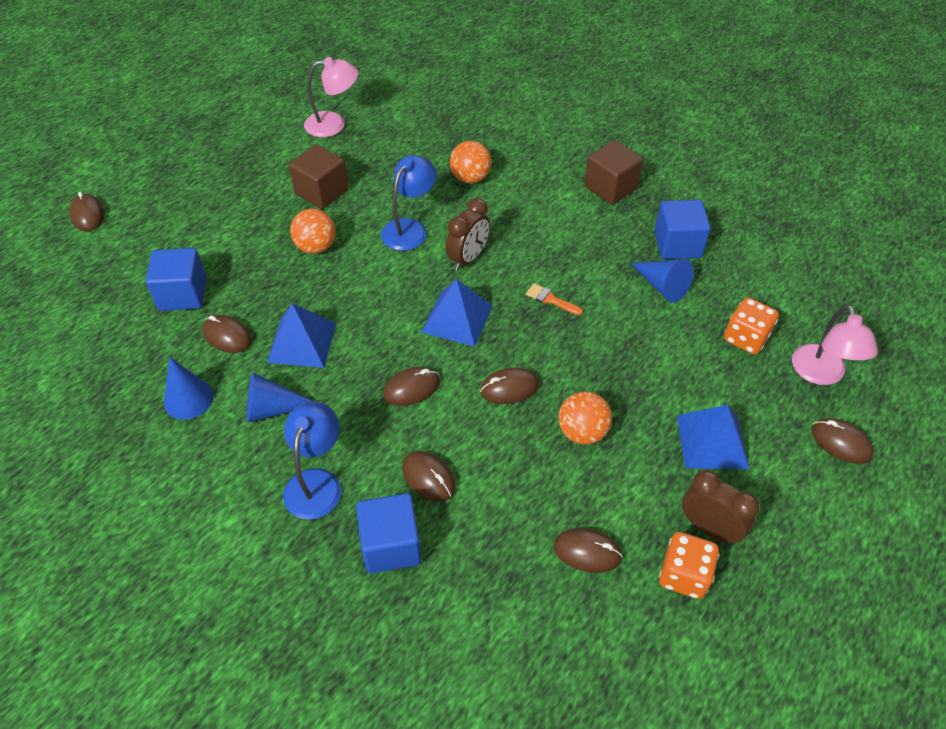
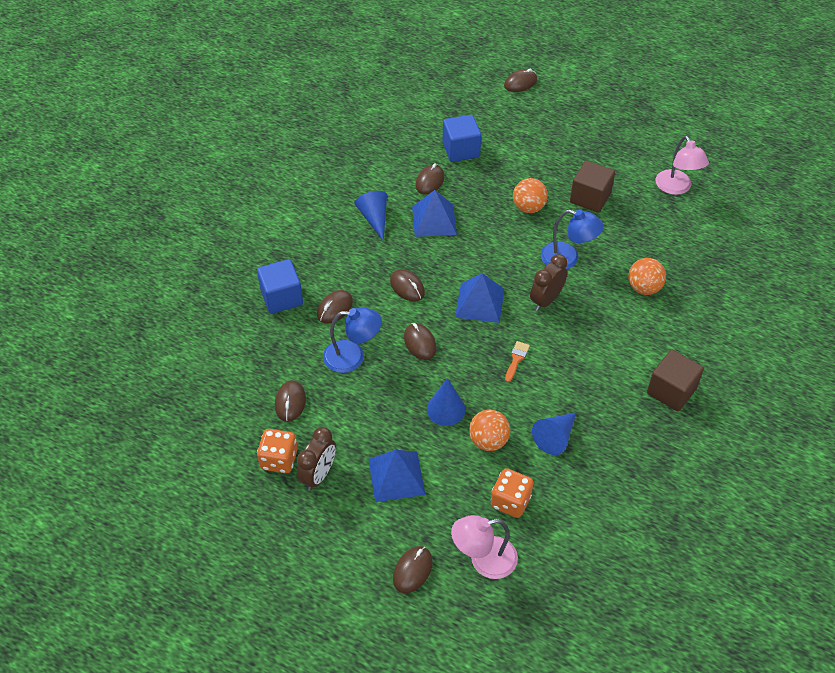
camera: 80 degrees right, 0 degrees up
(188, 399) = (374, 176): blue cone -> blue cone (446, 409)
(316, 482) = (322, 252): blue lamp -> blue lamp (352, 357)
(468, 258) = (546, 300): brown clock -> brown clock turned 105 degrees clockwise
(582, 432) = (388, 391): orange ball -> orange ball (488, 441)
(677, 244) = (611, 447): blue cube -> none

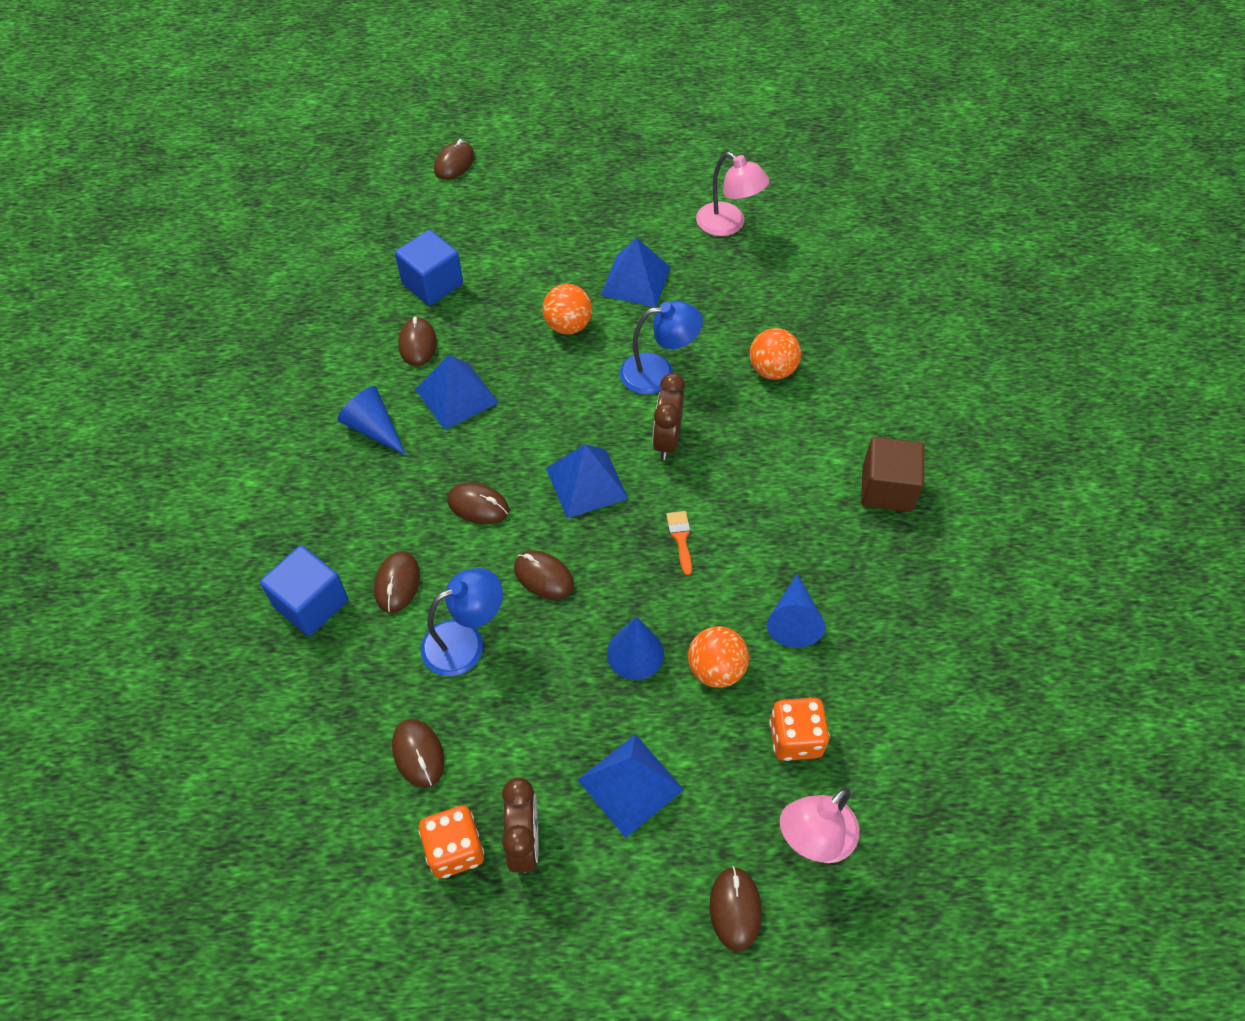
camera: 30 degrees left, 5 degrees up
(590, 198) = (635, 281): brown cube -> blue pyramid

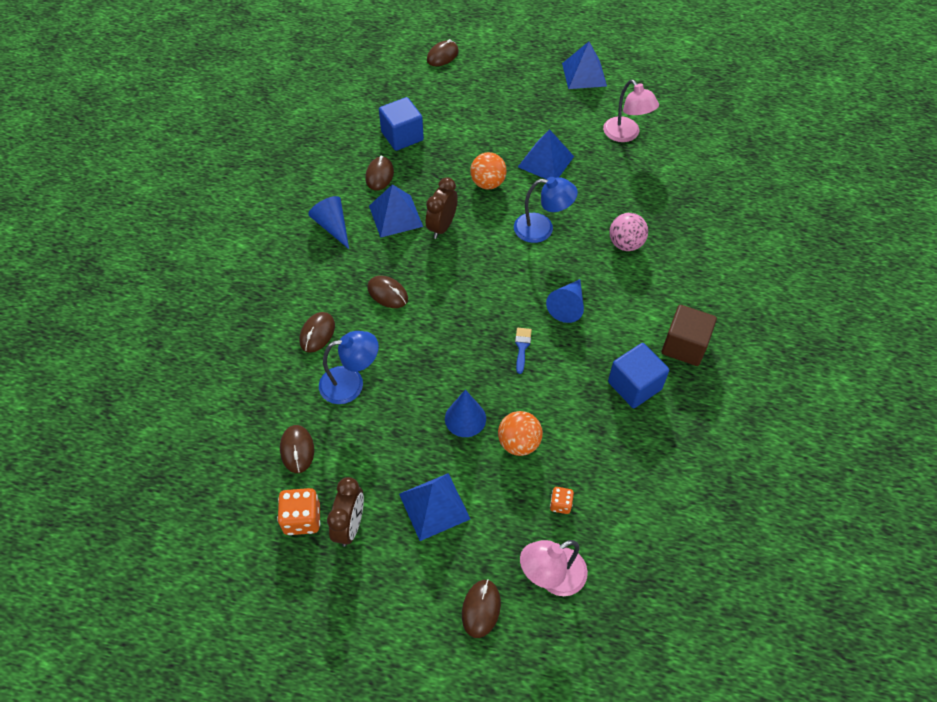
camera: 15 degrees right, 0 degrees up
(311, 604) = (256, 334): blue cube -> blue cube (634, 385)
(543, 576) = (418, 352): brown mouse -> none
(587, 483) = (467, 294): blue pyramid -> blue pyramid (584, 74)
(667, 440) = (533, 277): brown clock -> brown clock (442, 227)
(680, 538) = (522, 347): orange brush -> blue brush
(772, 370) = (625, 244): orange ball -> pink ball
(793, 620) = (585, 422): blue cone -> blue cone (567, 306)
(795, 738) = (560, 504): orange dice -> orange dice, size x0.57

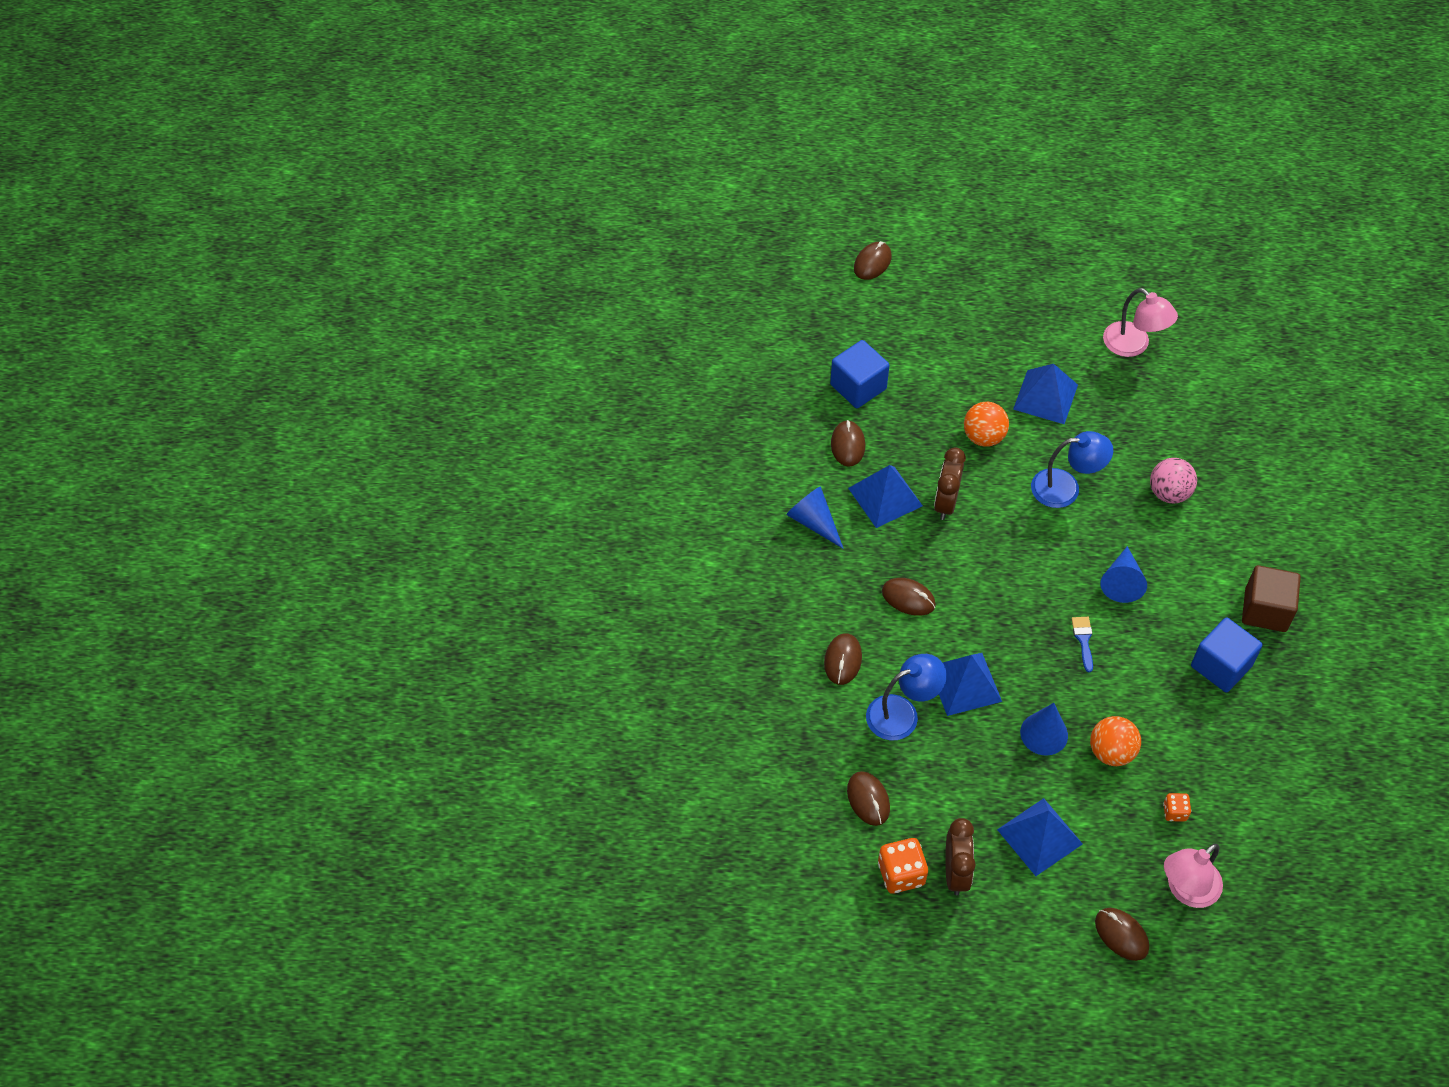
camera: 10 degrees left, 0 degrees up
(481, 609) = (1121, 935): brown mouse -> brown mouse turned 45 degrees counterclockwise
(584, 74) = (1060, 266): blue pyramid -> blue pyramid (965, 684)

